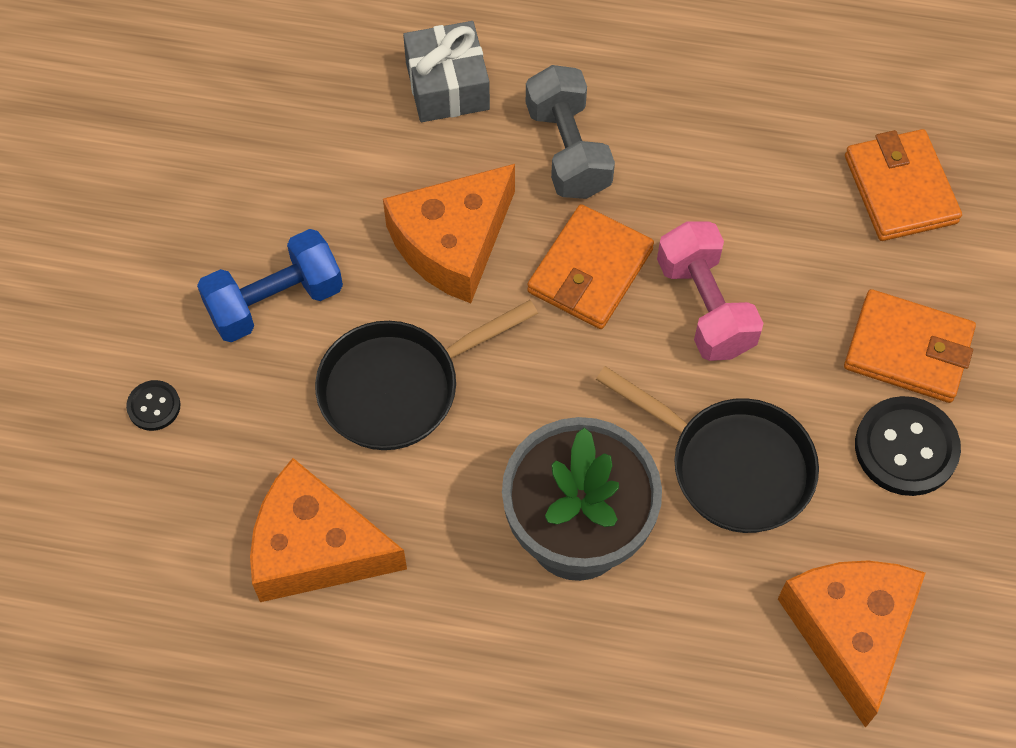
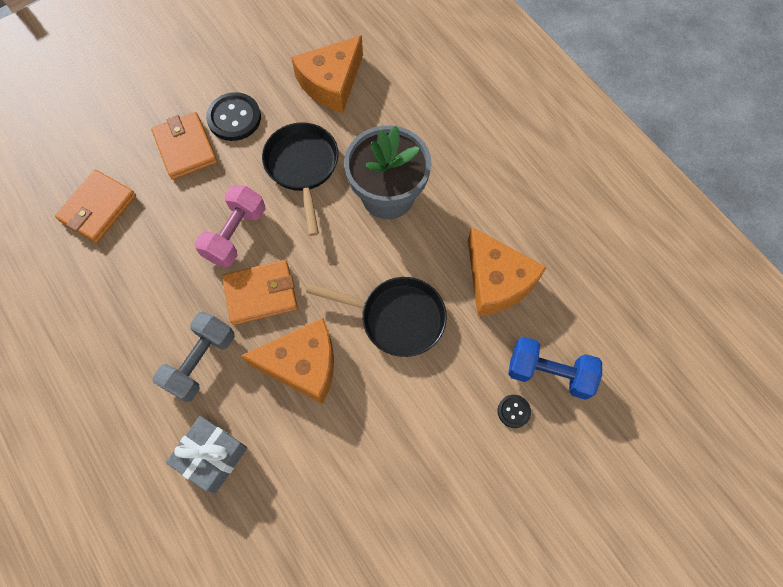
camera: 135 degrees left, 5 degrees up
(275, 301) = (411, 413): blue dumbbell -> blue dumbbell (549, 373)

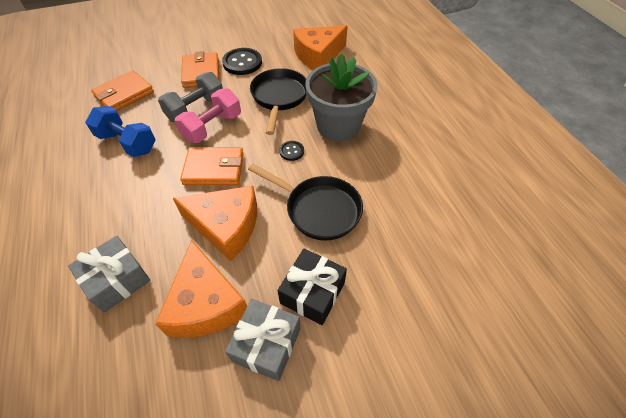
camera: 15 degrees right, 15 degrees down
(201, 362) = (145, 205): grey dumbbell -> grey dumbbell (196, 109)
(388, 480) = (266, 344): none -> grey gift
(417, 416) = (312, 293): none -> black gift
(497, 281) = (414, 201): orange cheese -> orange cheese (206, 303)
(513, 411) = (407, 312): black button -> black button (291, 151)
(549, 373) = (450, 286): blue dumbbell -> blue dumbbell (127, 143)

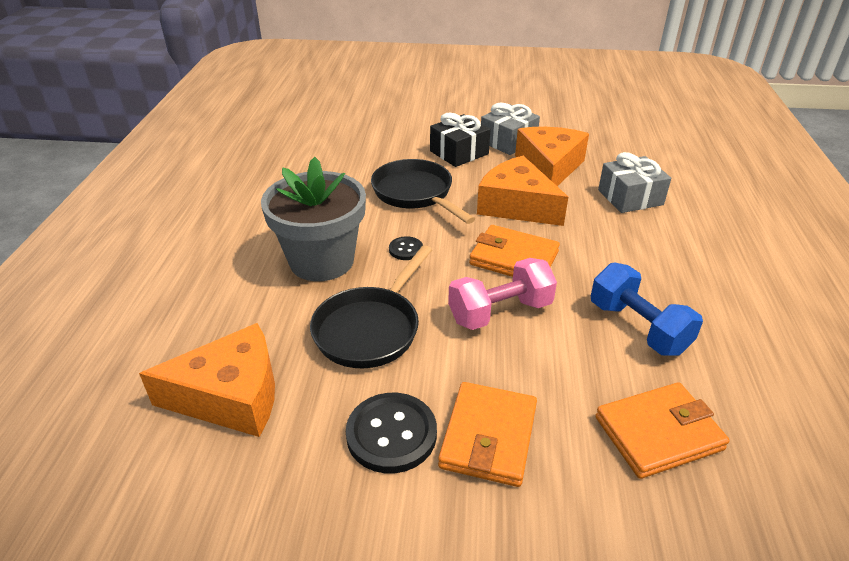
camera: 155 degrees left, 15 degrees down
(196, 109) = (519, 352): grey dumbbell -> none

